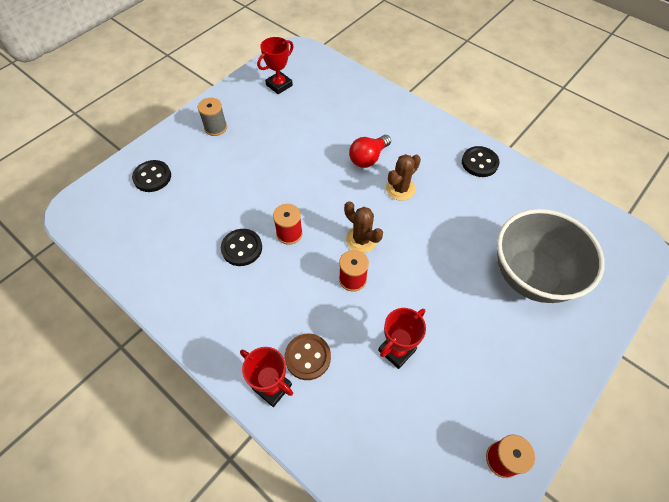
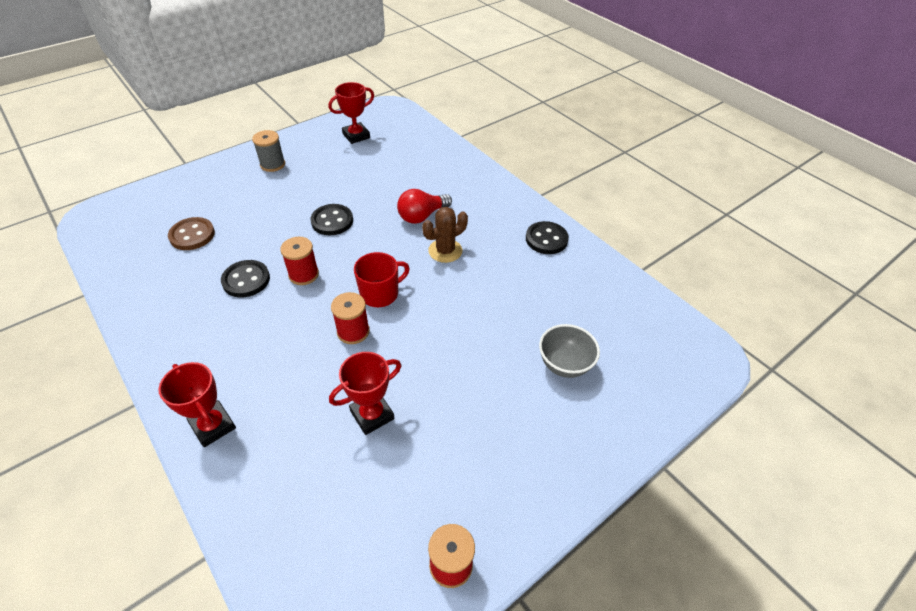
camera: 10 degrees right, 10 degrees down
(152, 177) = (186, 199): black button -> black button (332, 221)
(308, 357) = (267, 402): brown button -> brown button (192, 235)
(361, 239) = (380, 293): brown cactus -> red mug
(531, 276) = (564, 365): grey bowl -> grey bowl, size x0.50

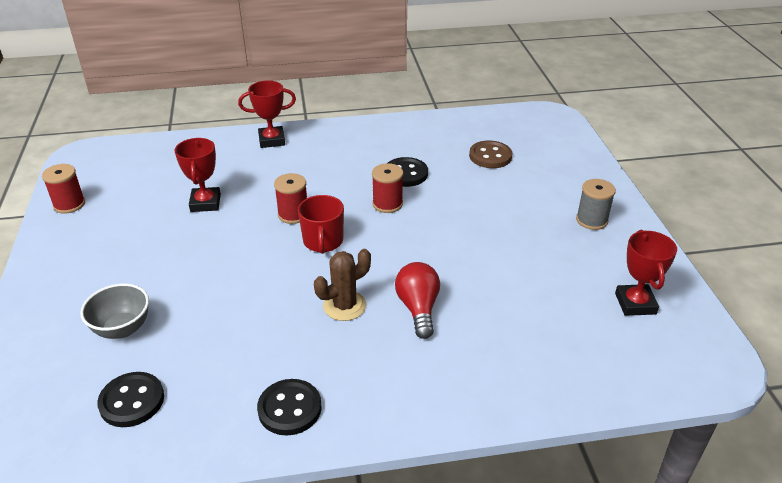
camera: 120 degrees right, 10 degrees down
(332, 221) = (456, 238): black button -> black button (132, 401)
(445, 251) = (344, 306): brown cactus -> brown cactus turned 60 degrees clockwise

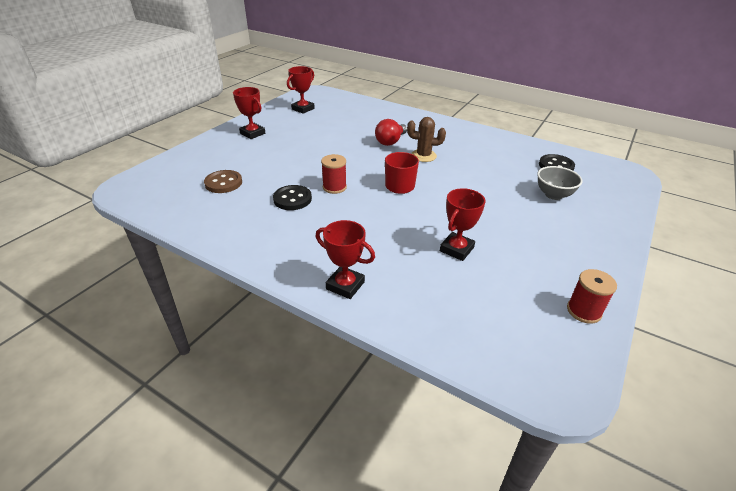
camera: 140 degrees left, 0 degrees up
(289, 409) = (483, 138): black button -> none
(293, 214) = (400, 209): red spool -> none
(591, 220) = (252, 133): grey spool -> red trophy

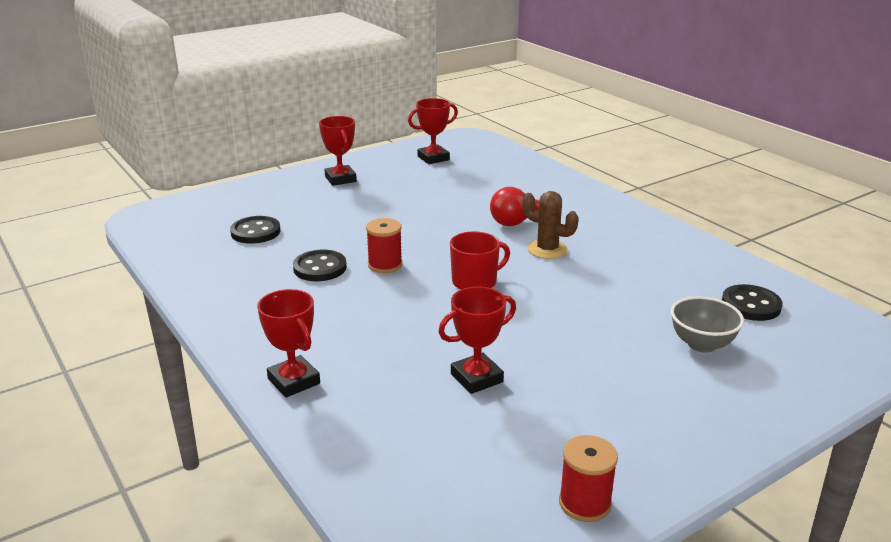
camera: 25 degrees right, 10 degrees down
(223, 183) = (255, 232): brown button -> black button

